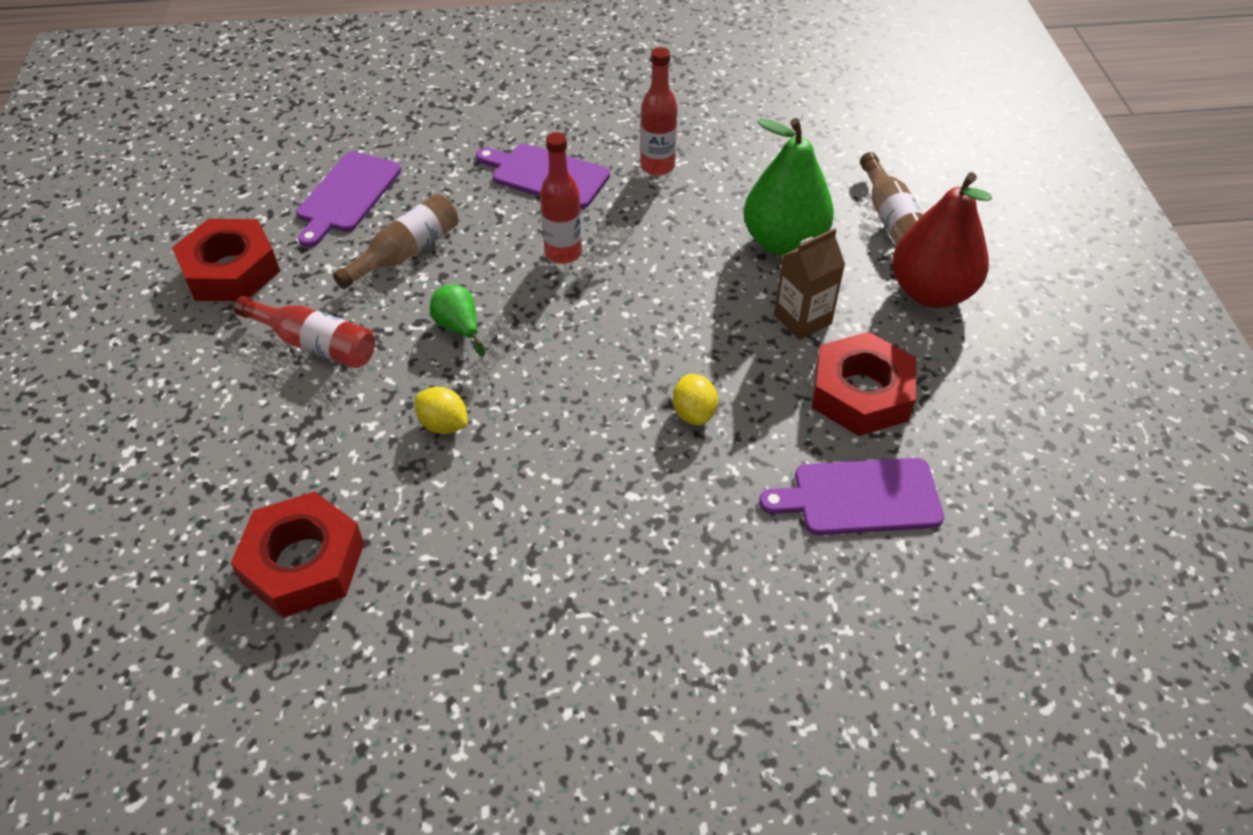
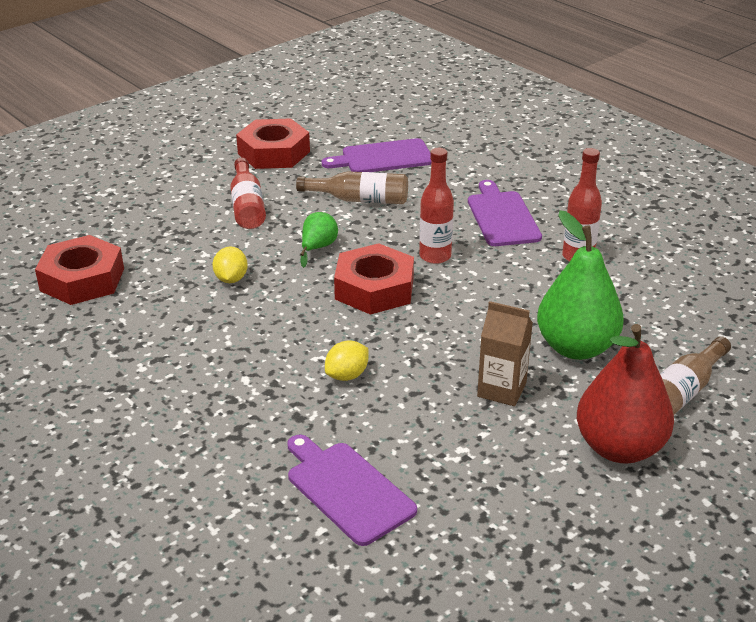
camera: 55 degrees right, 15 degrees down
(861, 393) = (456, 450): red nut -> red nut (374, 288)

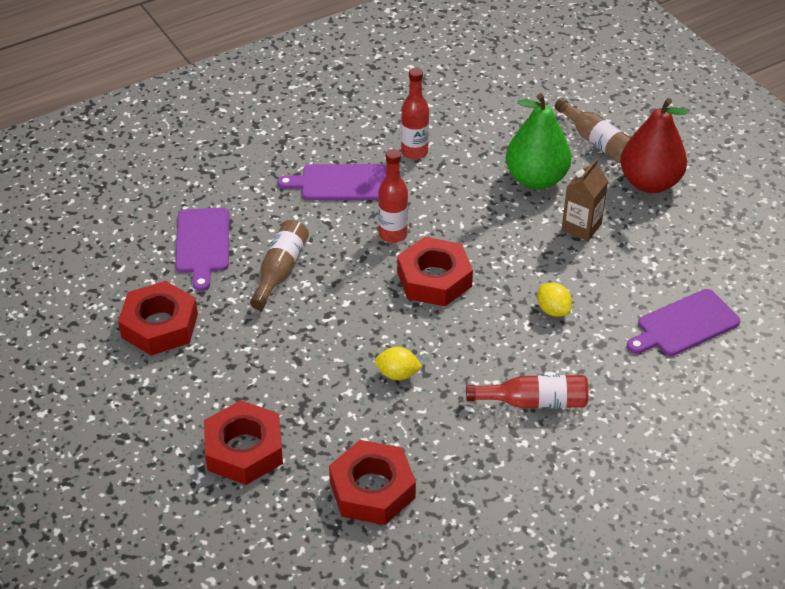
camera: 80 degrees left, 10 degrees up
(131, 210) = (244, 449): none -> red nut
(247, 206) = (266, 354): red bottle -> red bottle (534, 402)
(318, 248) = (359, 309): green pear -> none

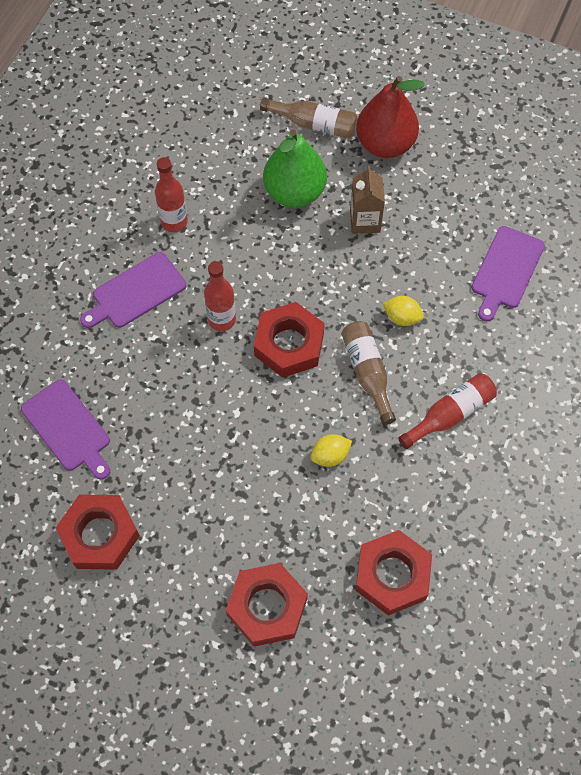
camera: 35 degrees left, 20 degrees up
(280, 270) = (157, 414): brown bottle -> brown bottle (367, 372)

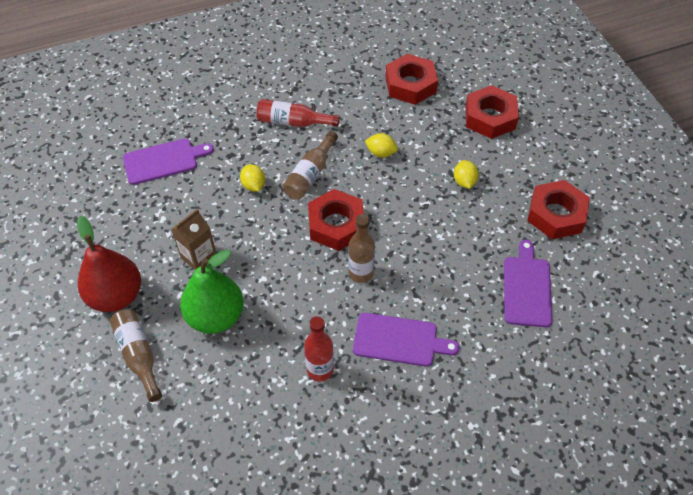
camera: 135 degrees left, 10 degrees down
(219, 495) = (464, 182): none -> yellow lemon
(222, 319) = (361, 273): red bottle -> brown bottle

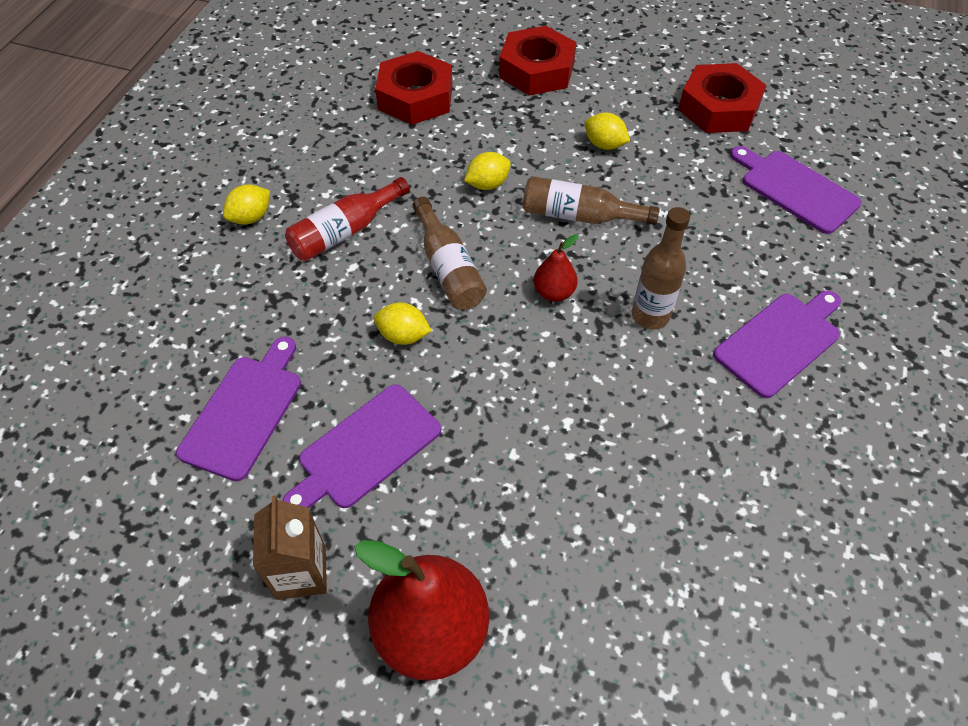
camera: 50 degrees left, 0 degrees up
(138, 355) = (570, 664): brown bottle -> brown bottle (579, 216)
(181, 214) = (366, 449): none -> purple cutting board
(199, 257) = (462, 474): brown carton -> brown carton (301, 572)
(215, 316) = (583, 517): green pear -> none
(267, 84) = (251, 217): none -> yellow lemon
(320, 369) = (764, 449): red bottle -> none
(336, 225) = (554, 292): red nut -> red pear

